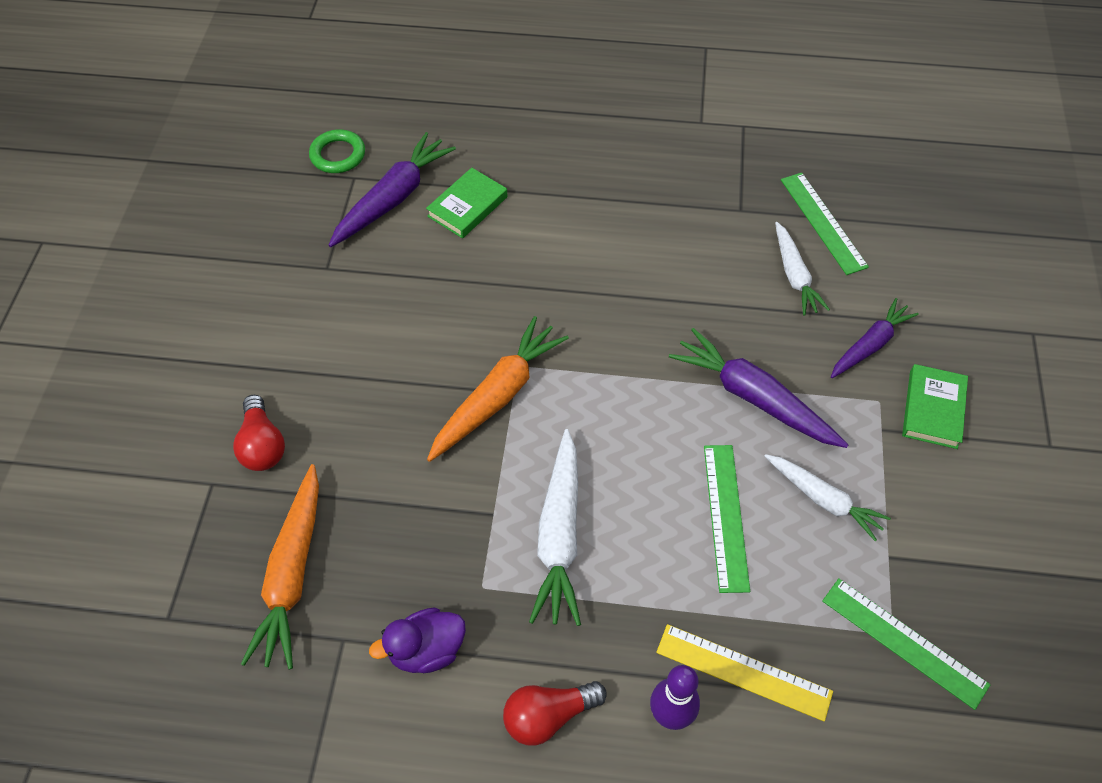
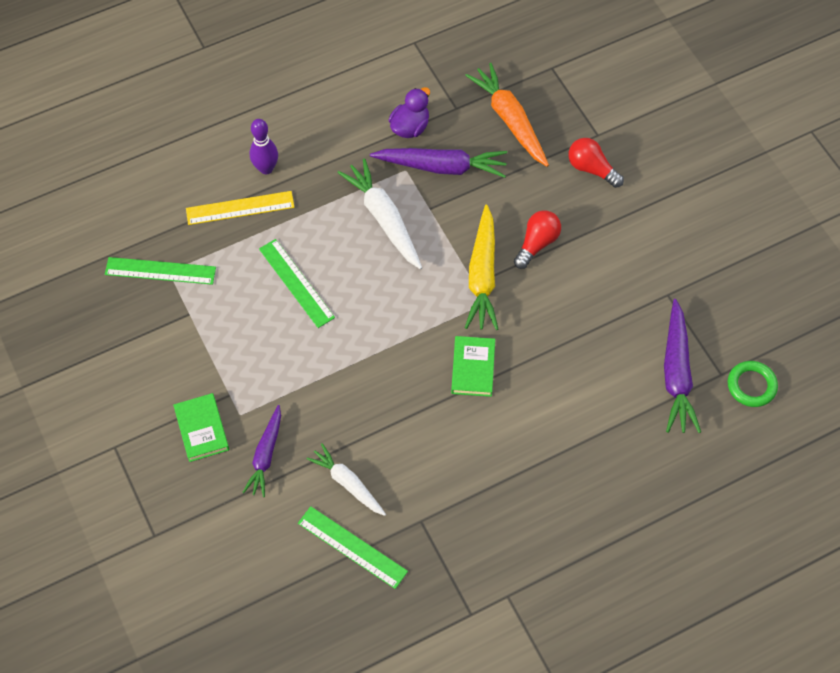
camera: 145 degrees right, 5 degrees up
(467, 206) = (619, 399): green book -> green book (473, 368)
(498, 396) = (482, 275): orange carrot -> yellow carrot
(549, 715) = (327, 134): red light bulb -> red light bulb (537, 243)
(753, 397) = (323, 369): purple carrot -> purple carrot (442, 167)
(823, 499) = (244, 326): white carrot -> none

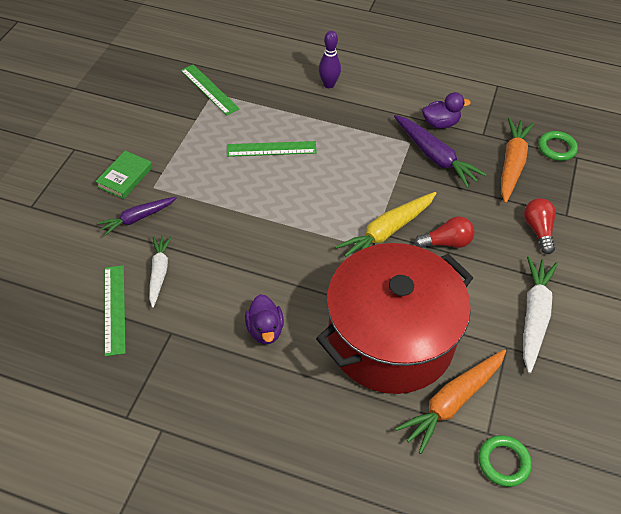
camera: 45 degrees right, 10 degrees down
(240, 208) = (289, 92): yellow ruler -> none
(296, 283) = (271, 149): green ruler -> green ruler turned 75 degrees clockwise
(384, 218) = (364, 156): white carrot -> white carrot (534, 316)
(473, 368) = (315, 277): green book -> none
(488, 448) = (265, 330): none -> purple duck
(528, 72) = (556, 148): none -> green ring
(585, 366) = (390, 339): none -> red pot
(676, 374) = (452, 402): purple carrot -> orange carrot

